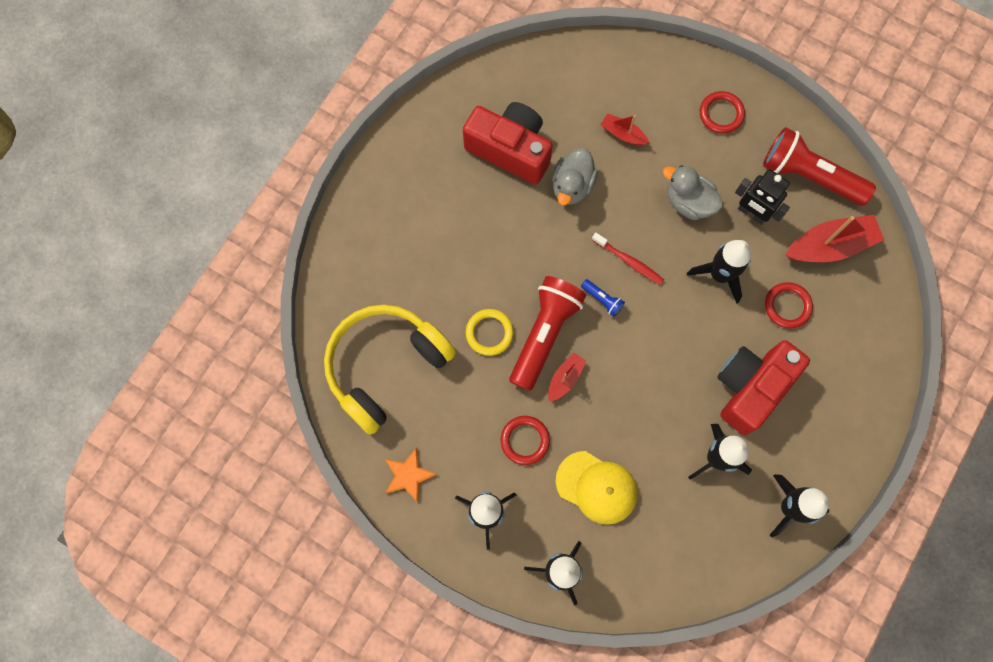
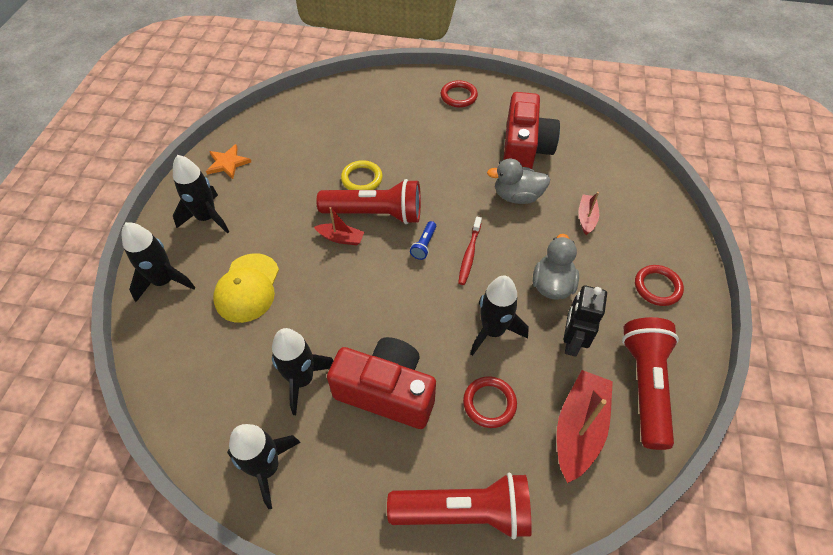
camera: 70 degrees right, 20 degrees down
(385, 366) = (311, 128): yellow headphones -> none
(525, 440) = (276, 226): red ring -> red ring (458, 96)
(830, 245) = (579, 429): red boat -> red boat turned 120 degrees counterclockwise
(869, 360) = (465, 512): none -> red flashlight

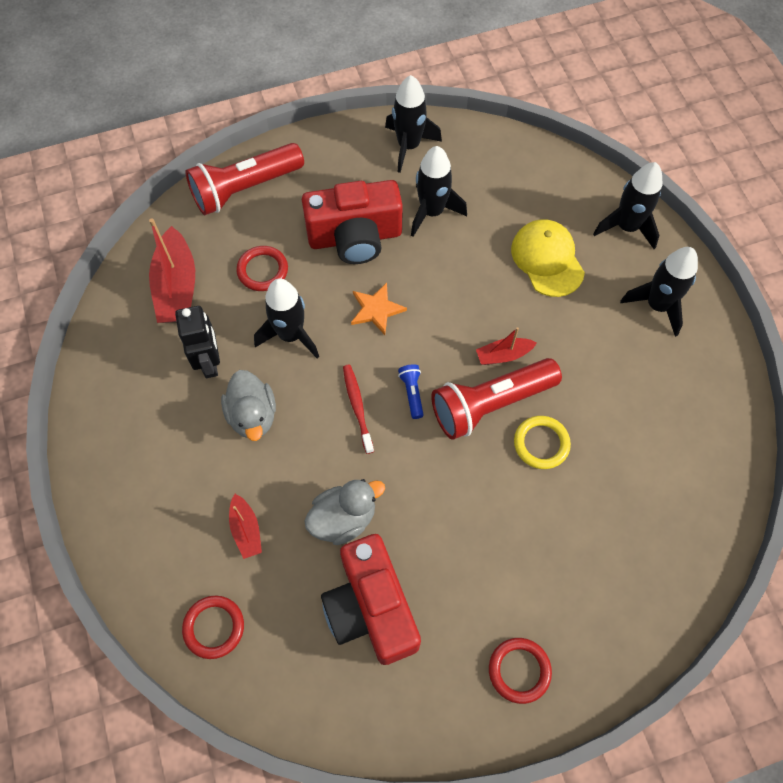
camera: 150 degrees right, 10 degrees up
(228, 163) = (707, 381): orange star -> orange star (376, 310)
(645, 385) = (127, 354): red flashlight -> none
(657, 287) = (137, 472): red ring -> red ring (214, 627)

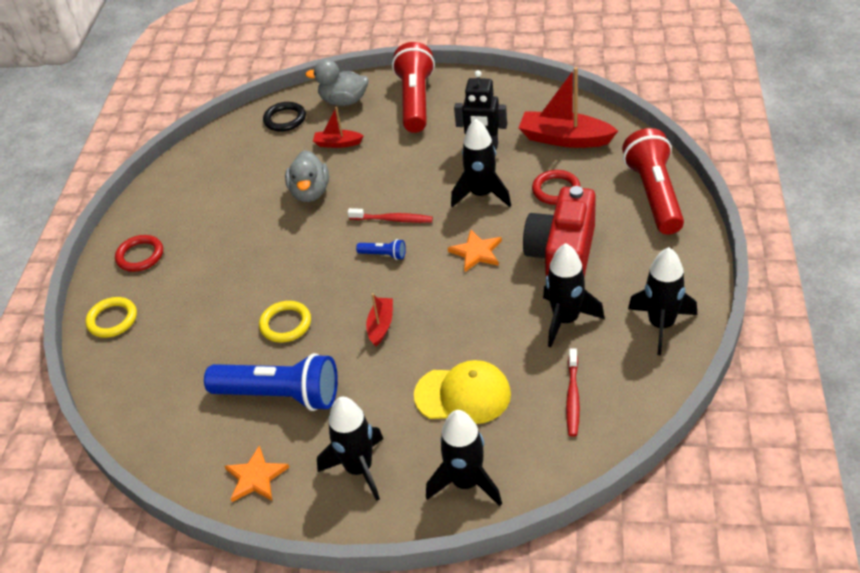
camera: 120 degrees right, 20 degrees down
(214, 627) = (285, 119): red ring -> black ring
(253, 415) = (423, 161): grey duck -> grey duck (344, 101)
(371, 608) = (239, 192): red camera -> none
(490, 404) = (342, 301): red flashlight -> red flashlight (415, 100)
(511, 184) = (572, 397): none -> red toothbrush
(621, 637) = (112, 320): none -> yellow ring
(622, 404) = (280, 395): none -> blue flashlight
(710, 381) = (256, 477): none -> orange star

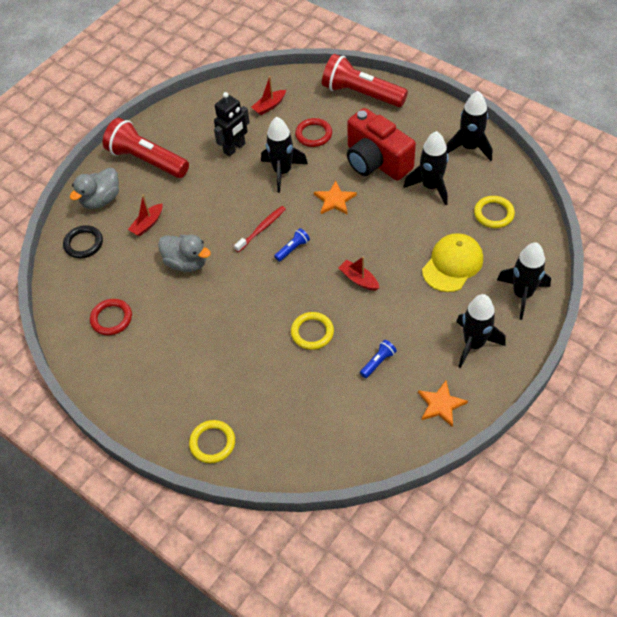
camera: 60 degrees left, 10 degrees up
(140, 256) = (154, 399): red ring -> red ring (111, 318)
(280, 395) = (378, 362): blue flashlight -> blue flashlight, size x0.41
(565, 139) = (269, 106): red boat -> red boat, size x0.54
(572, 397) = (493, 214): red toothbrush -> yellow ring

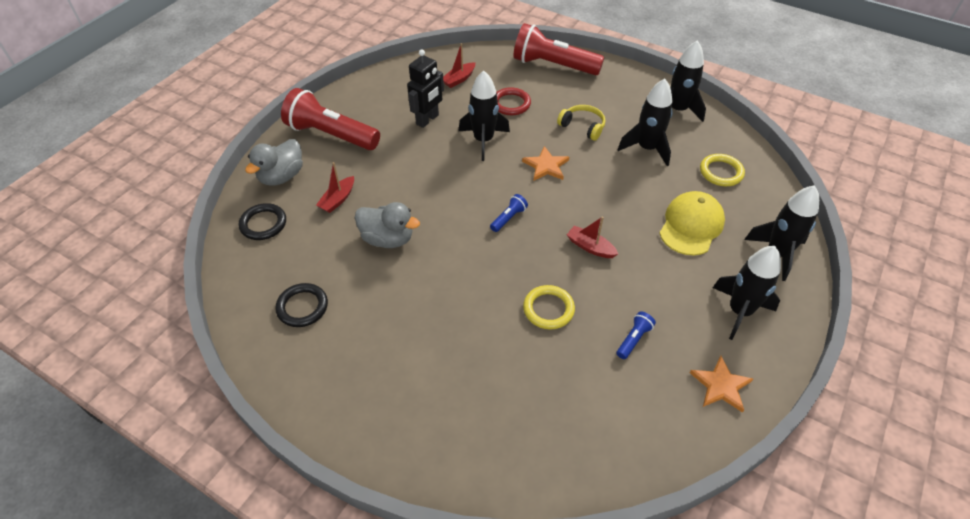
camera: 10 degrees left, 5 degrees down
(111, 318) = (302, 307): red ring -> black ring
(212, 443) = (446, 455): yellow ring -> none
(262, 229) = (470, 198): red toothbrush -> none
(376, 161) = (582, 127): red camera -> yellow headphones

